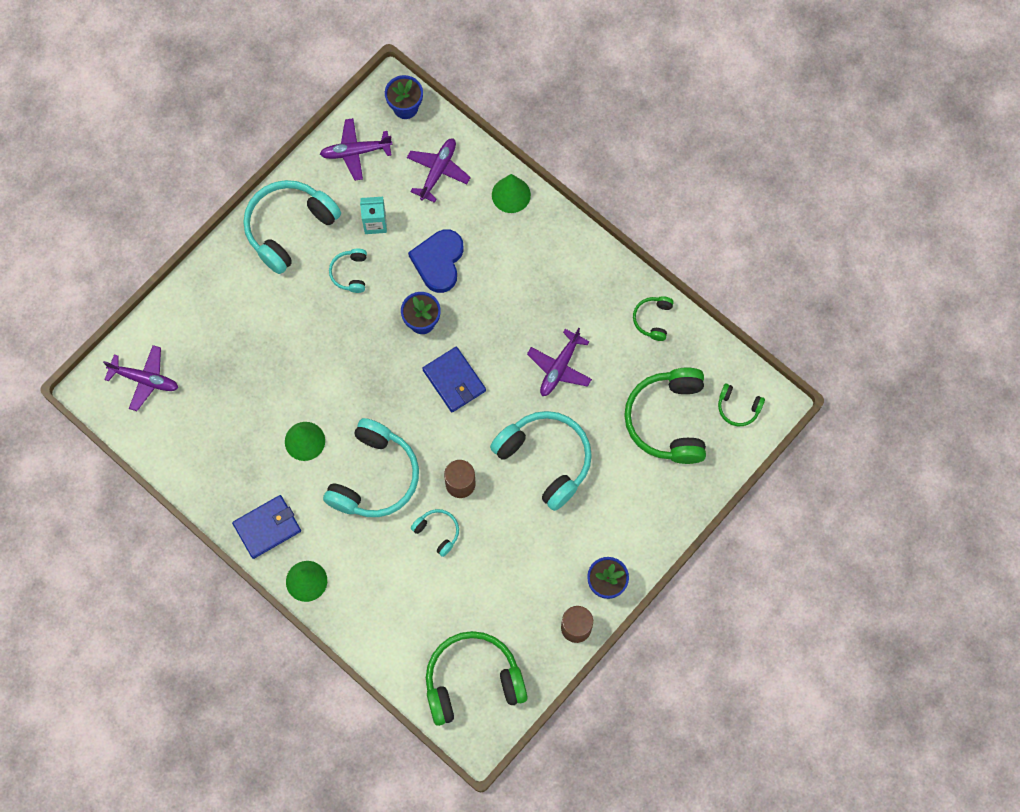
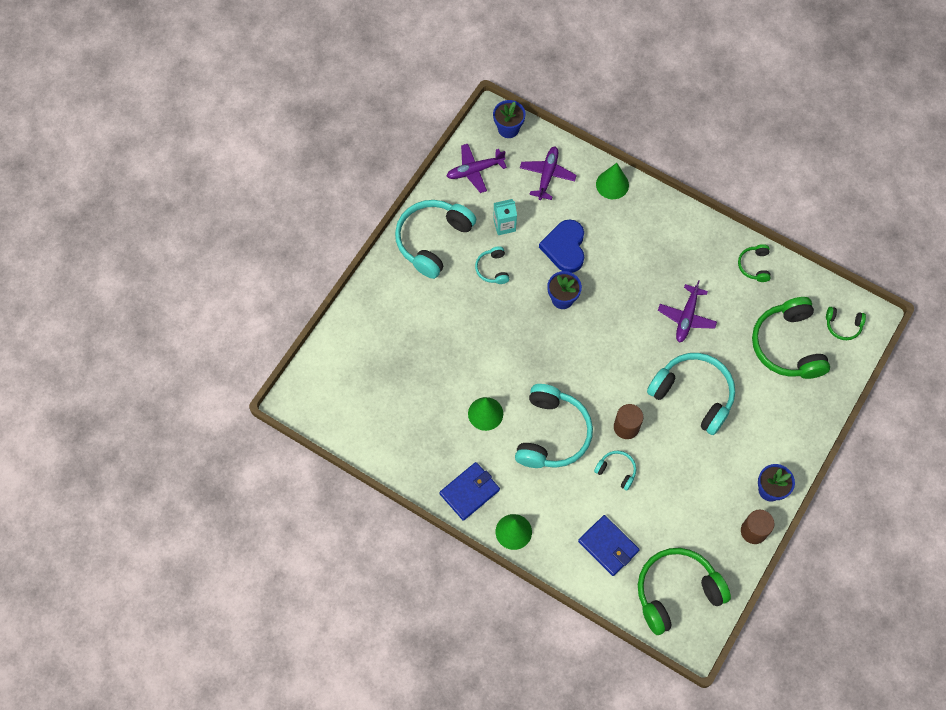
camera: 10 degrees left, 5 degrees down
(145, 379) = (337, 385): purple plane -> none
(454, 380) = (601, 342): blue wallet -> blue wallet (608, 546)

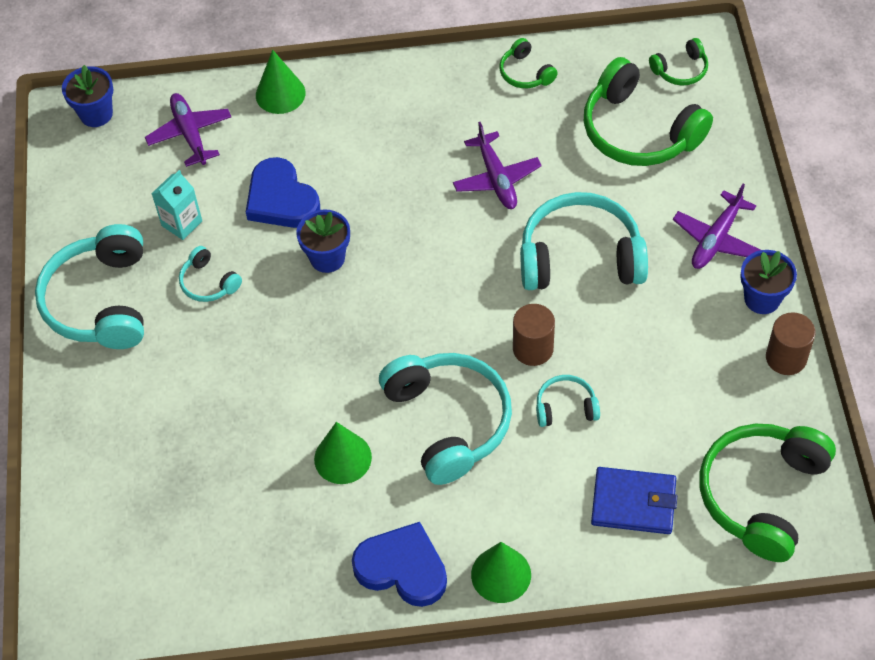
camera: 35 degrees left, 10 degrees down
(469, 492) = (402, 568): blue wallet -> blue heart
(475, 170) = (91, 186): purple plane -> purple plane (716, 239)

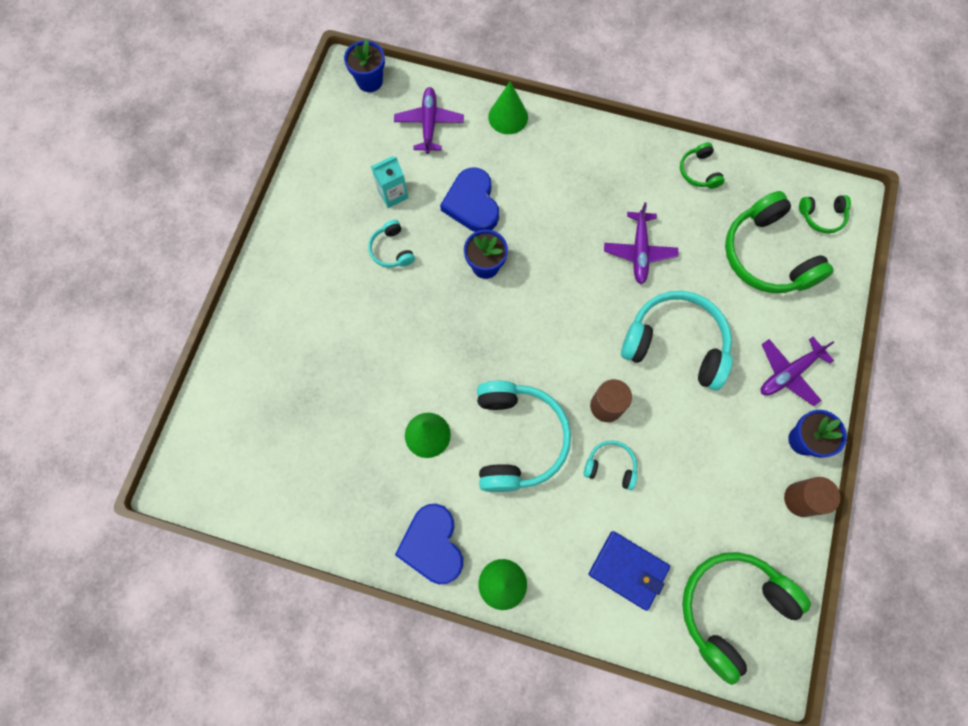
camera: 20 degrees right, 15 degrees up
(101, 301) = (310, 233): turquoise headphones -> none
(402, 568) = (432, 545): blue heart -> blue heart turned 150 degrees counterclockwise

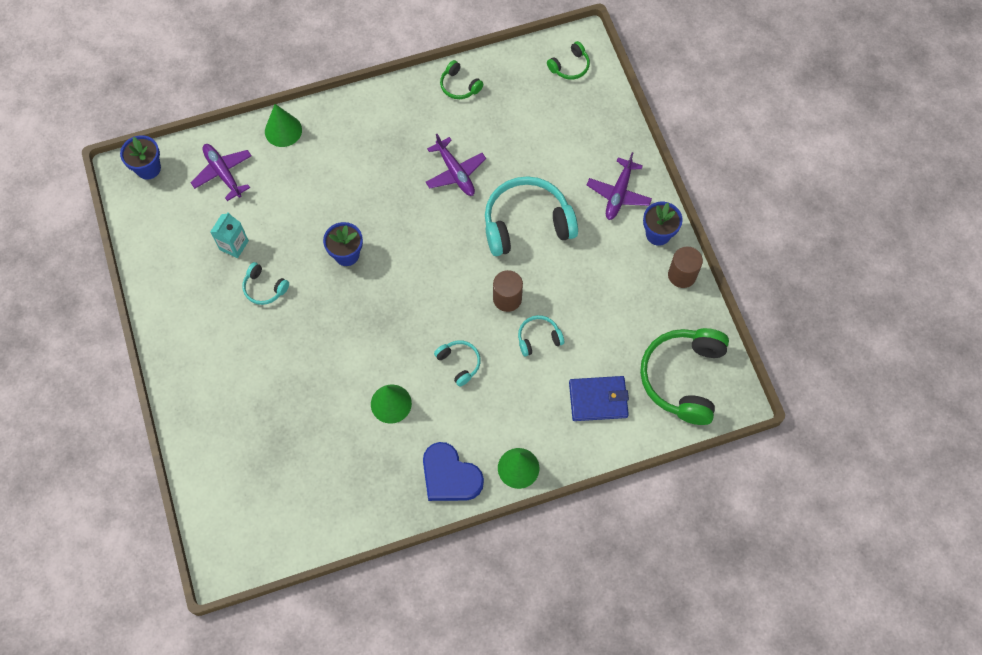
camera: 35 degrees left, 5 degrees down
(472, 203) = (303, 214): blue heart -> none
(517, 439) = (459, 363): turquoise headphones -> turquoise headphones, size x0.47
(766, 256) = (549, 119): green headphones -> none

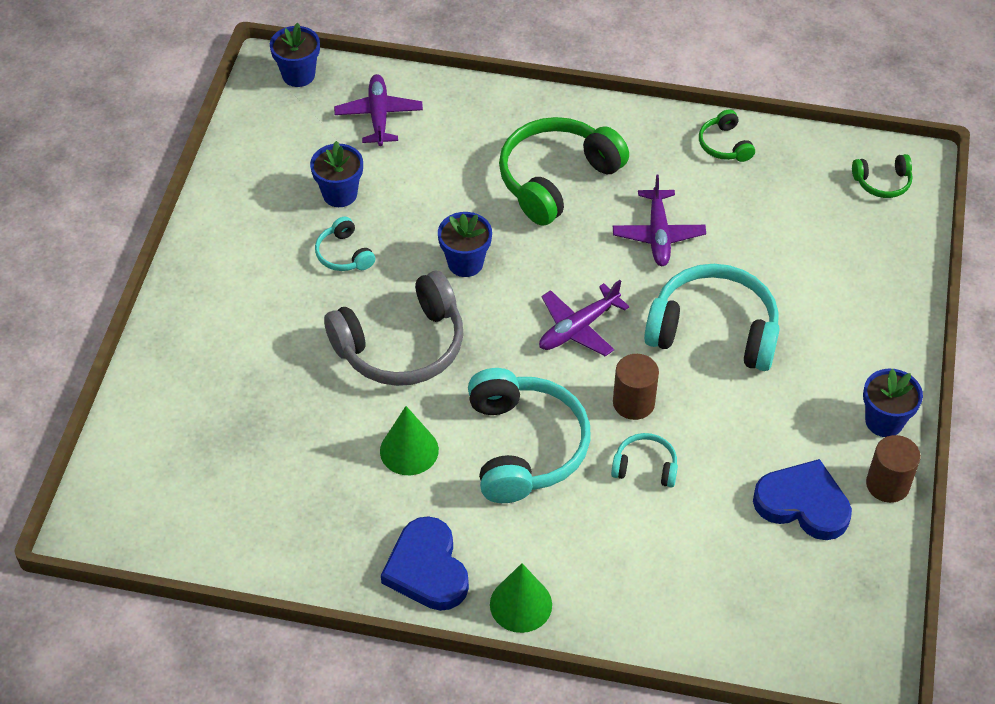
camera: 30 degrees right, 15 degrees down
(234, 245) = (340, 194): turquoise carton -> blue flower pot
(283, 130) = (478, 102): green cone -> none
(342, 334) = (401, 346): none -> grey headphones
(459, 363) = (524, 446): turquoise headphones -> turquoise headphones, size x2.11
(598, 399) = (679, 577): blue wallet -> none
(618, 194) = (858, 351): purple plane -> purple plane (578, 328)
(642, 313) = (803, 504): none -> blue heart
(683, 378) = (813, 608): green headphones -> green headphones (556, 179)

